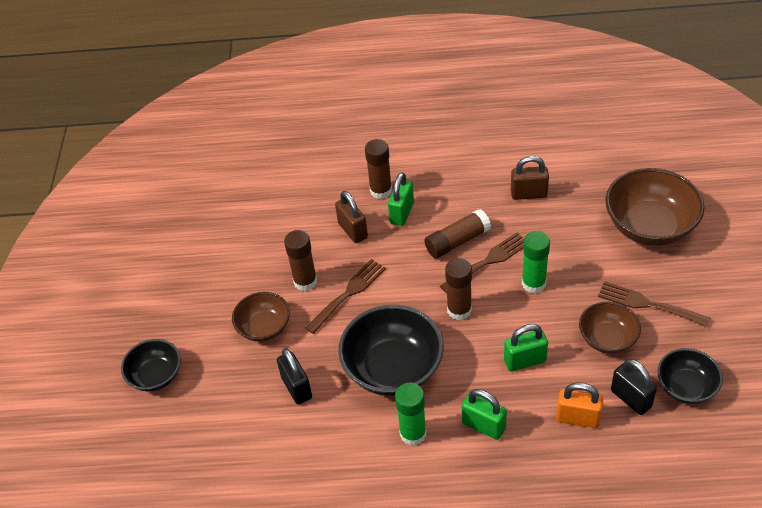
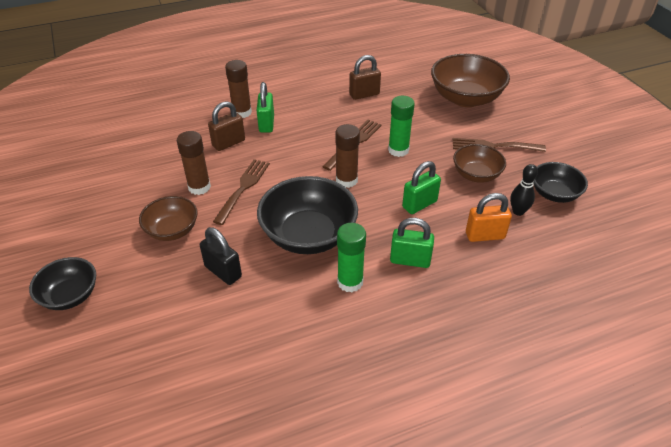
camera: 25 degrees left, 5 degrees down
(353, 230) = (228, 143): brown padlock -> brown padlock turned 75 degrees counterclockwise
(457, 241) = (322, 134): brown glue stick -> none
(631, 398) = (518, 211): black padlock -> black bowling pin

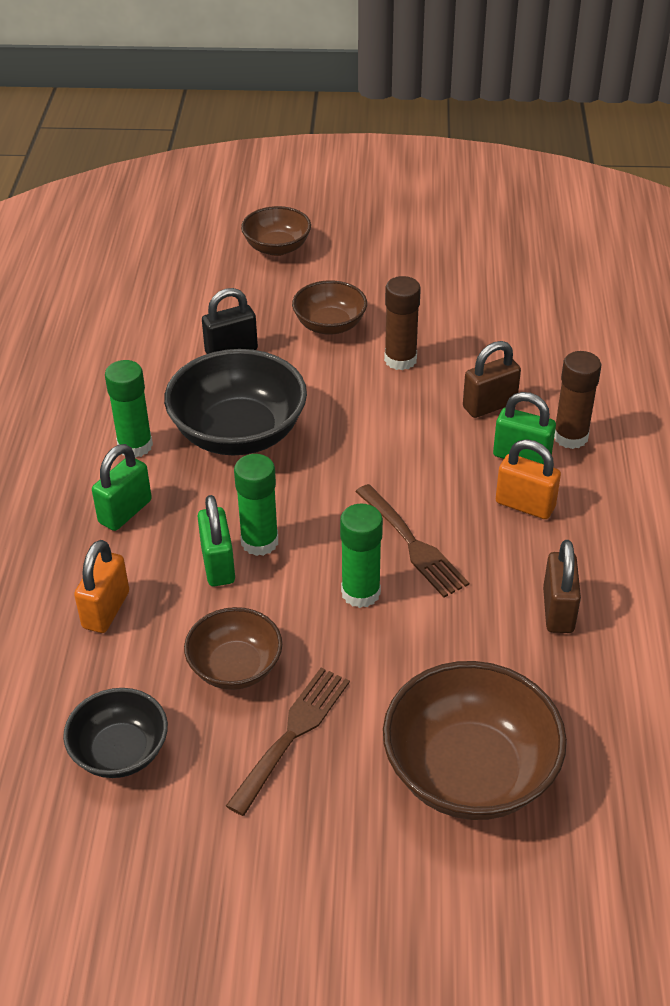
camera: 115 degrees right, 0 degrees up
(70, 296) = (277, 247): black bowl -> brown bowl
(228, 143) = (489, 405): brown padlock -> brown padlock turned 75 degrees clockwise
(243, 188) = (372, 397): brown fork -> none
(302, 116) = (525, 505): none -> orange padlock
(346, 180) = (324, 504): brown glue stick -> none
(391, 195) = (259, 542): none -> green glue stick
(518, 211) = (120, 677): black bowling pin -> none

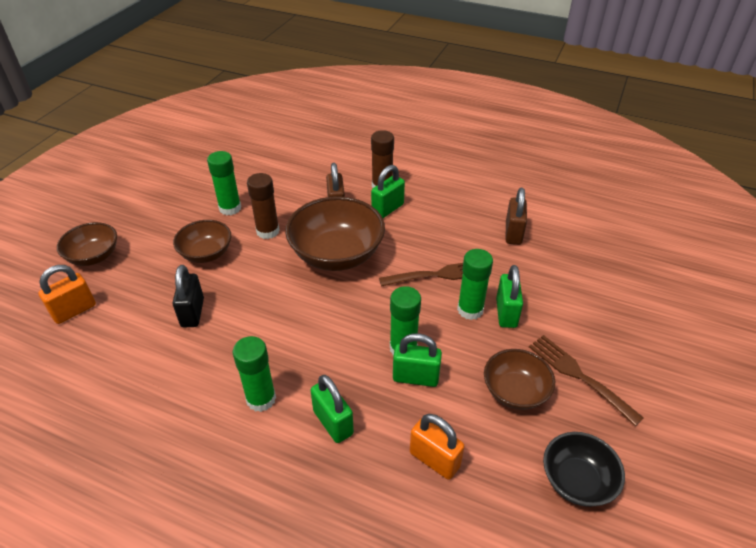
camera: 70 degrees left, 0 degrees up
(238, 433) = (287, 331): black bowl -> none
(374, 633) = (506, 313): none -> green padlock
(423, 313) = (230, 208): none -> green glue stick
(470, 772) = (620, 303): brown bowl -> brown bowl (337, 254)
(525, 505) = (427, 220): orange padlock -> orange padlock (74, 310)
(558, 610) = (513, 233): brown padlock -> brown padlock turned 75 degrees clockwise

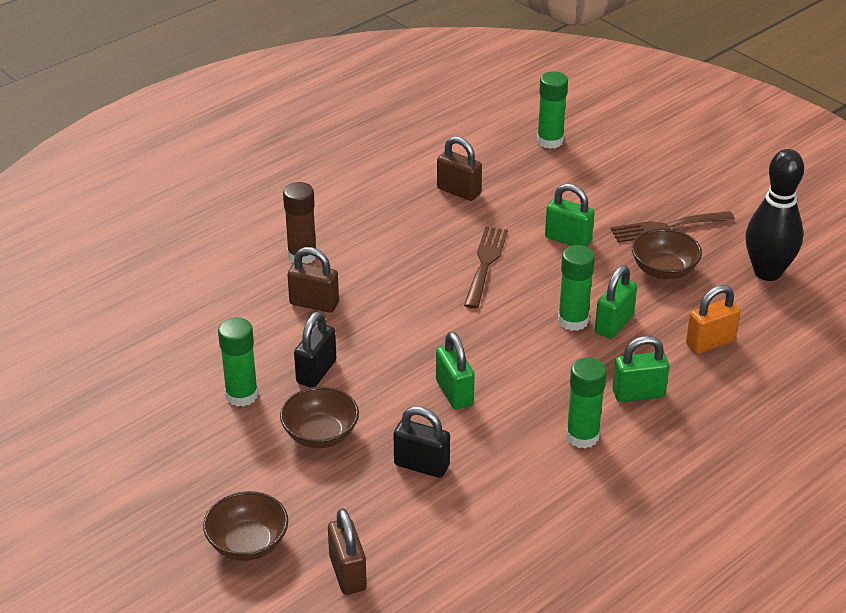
camera: 65 degrees left, 5 degrees down
(74, 310) = (347, 573): orange padlock -> brown padlock
(268, 231) = (316, 372): brown glue stick -> black padlock
(337, 254) = (401, 326): brown bowl -> none
(387, 209) = (349, 264): green padlock -> green padlock (454, 393)
(470, 310) = (549, 260): green glue stick -> green glue stick (550, 141)
(577, 480) = (767, 272): black bowl -> black bowling pin

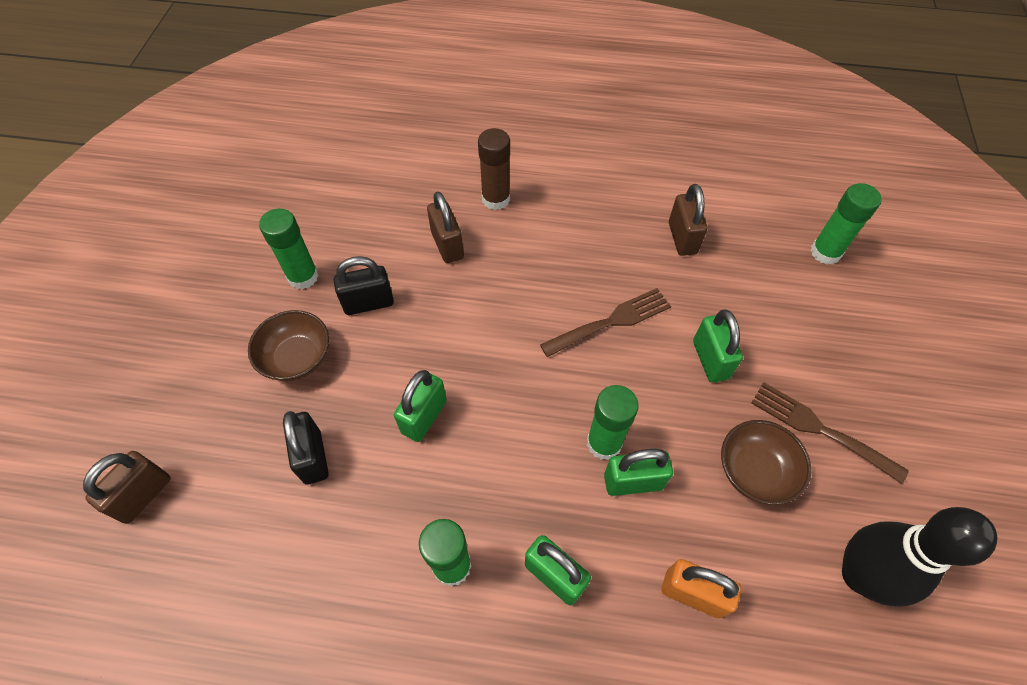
camera: 50 degrees right, 20 degrees up
(248, 543) = (137, 399): brown bowl -> none

